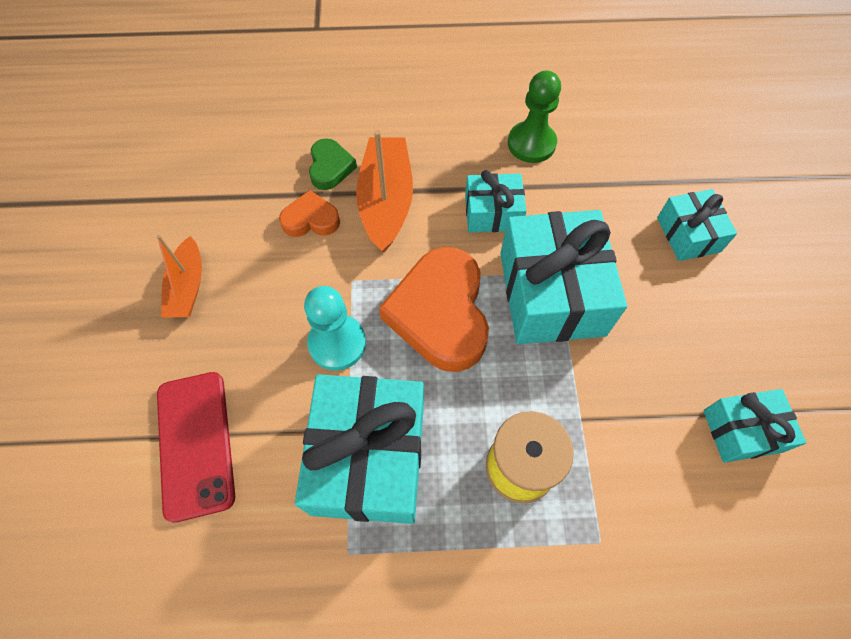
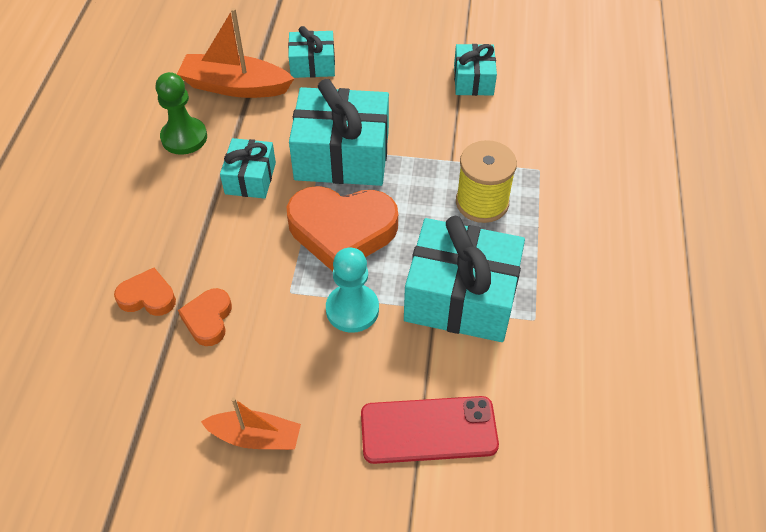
camera: 80 degrees left, 10 degrees down
(330, 167) = (148, 297): green heart -> orange heart
(386, 201) = (208, 255): orange boat -> orange boat (235, 86)

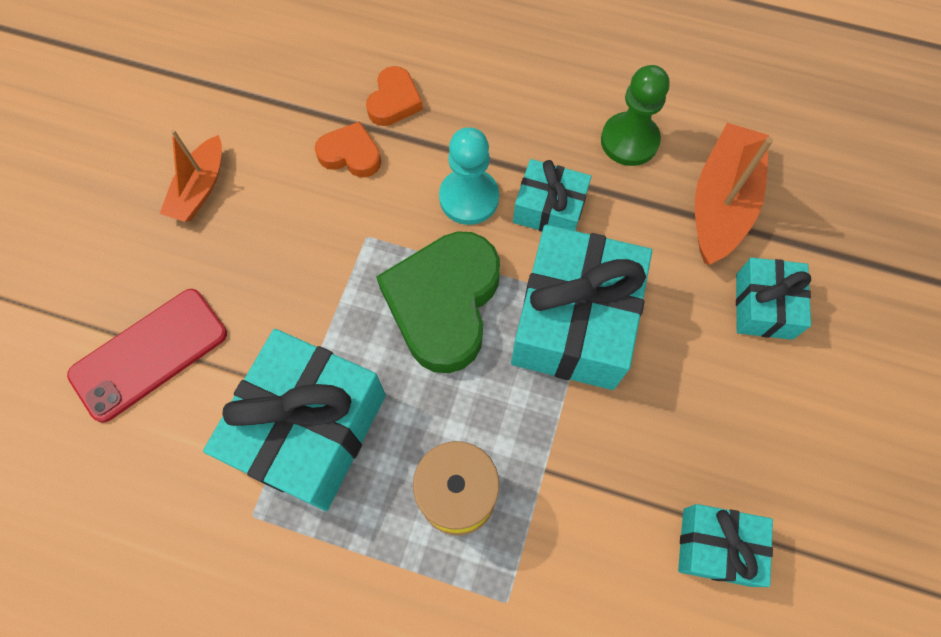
camera: 100 degrees right, 15 degrees up
(342, 231) = (444, 304): orange heart -> green heart
(352, 309) = (325, 299): turquoise pawn -> turquoise pawn (469, 198)
(428, 430) = (149, 354): red phone -> red phone turned 45 degrees clockwise

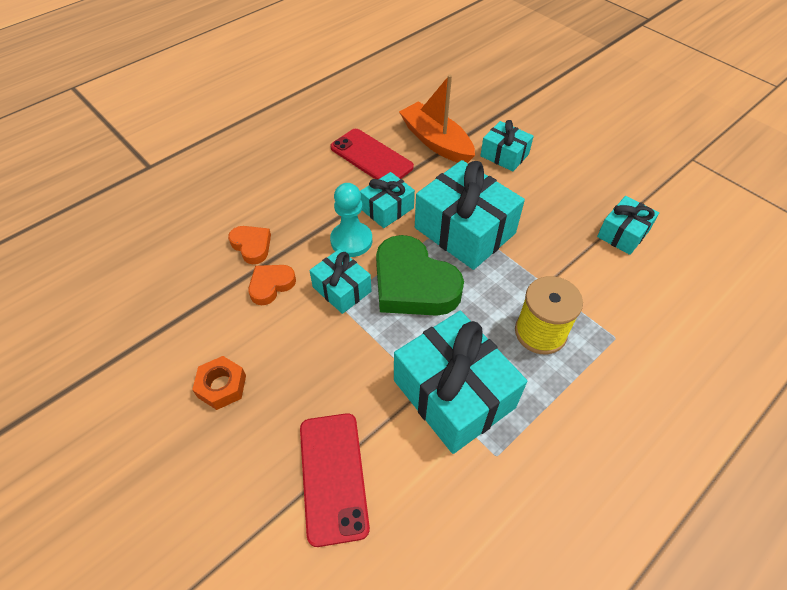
camera: 60 degrees left, 15 degrees down
(200, 188) = (222, 386): orange boat -> orange nut
(389, 229) = (342, 289): none -> turquoise gift
(629, 141) = (371, 157): green pawn -> red phone

